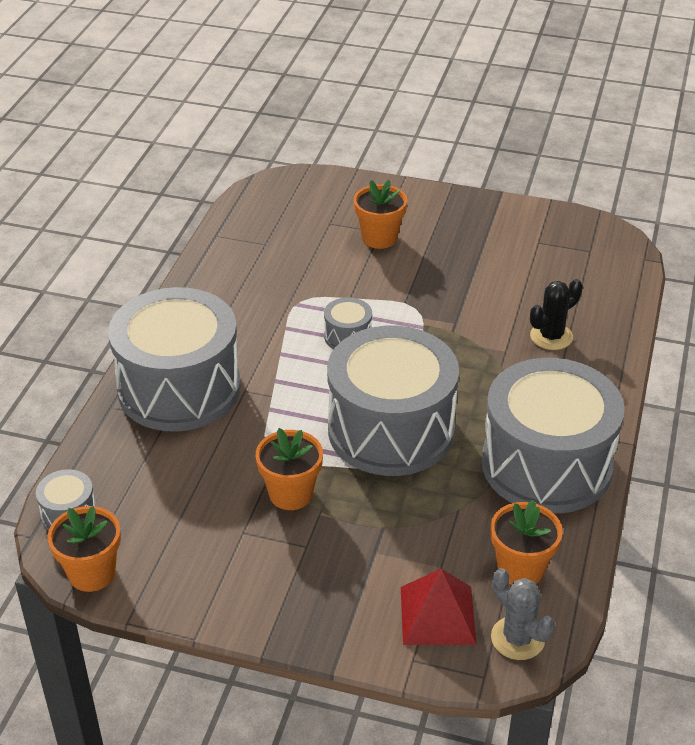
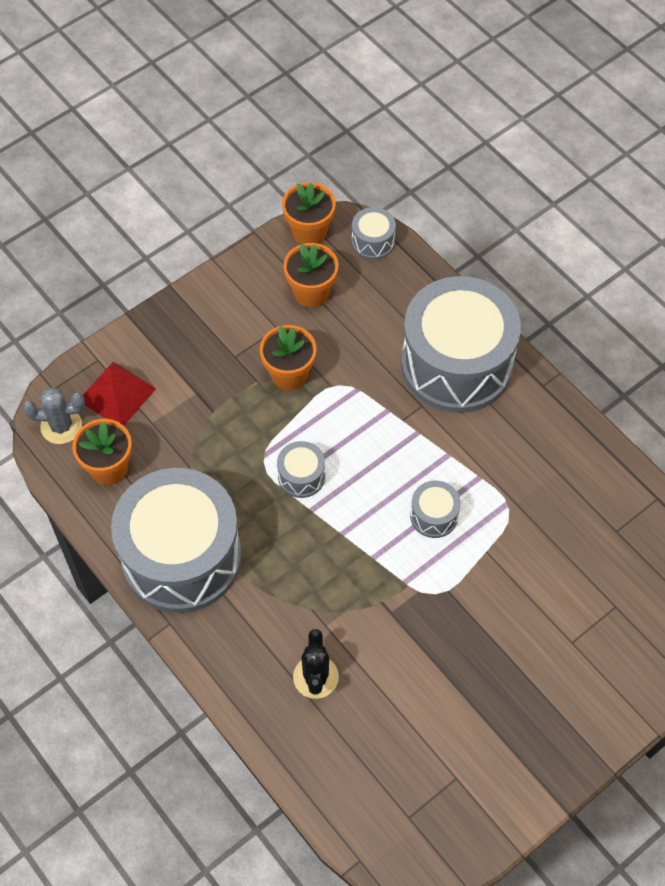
camera: 125 degrees right, 20 degrees up
(379, 238) = (561, 634): orange flower pot -> orange flower pot (311, 292)
(391, 430) = (301, 476): grey drum -> grey drum, size x0.41

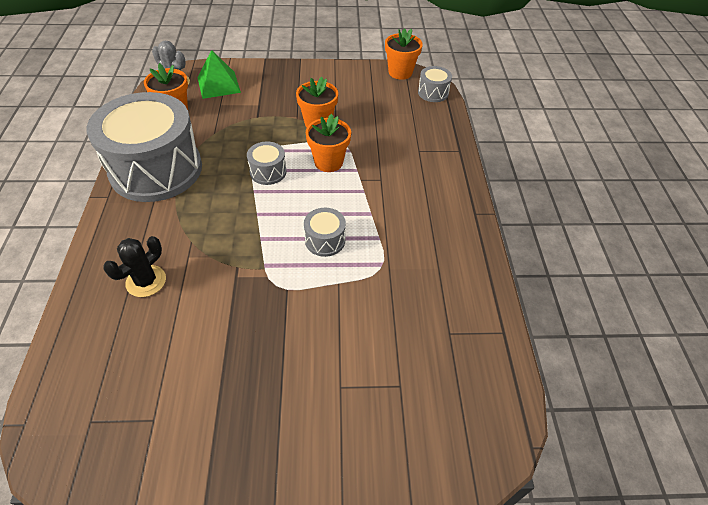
camera: 35 degrees right, 10 degrees down
(117, 394) = (218, 84): red pyramid -> green pyramid
(311, 292) = (372, 96): orange flower pot -> orange flower pot (328, 162)
(456, 364) = (425, 171): grey drum -> none

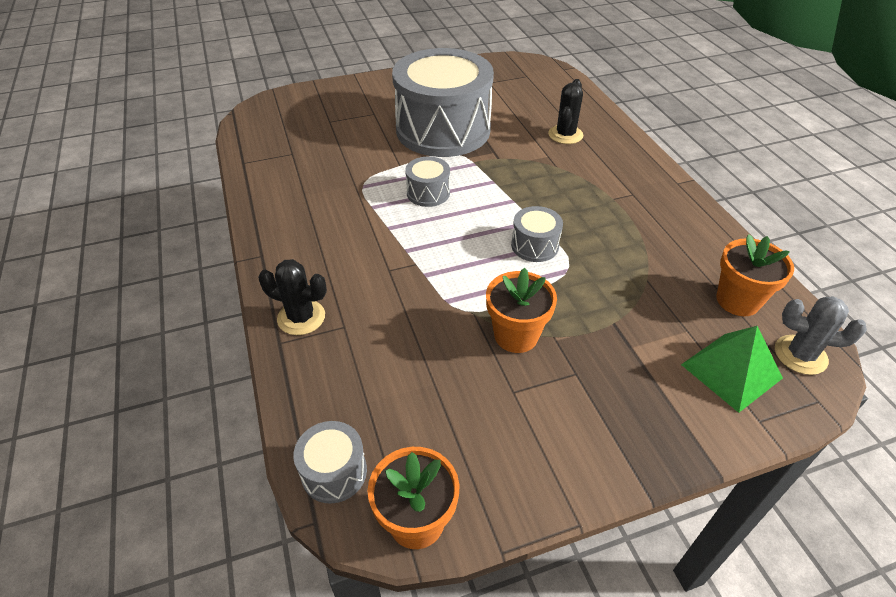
camera: 165 degrees right, 5 degrees down
(156, 169) = (663, 218): grey drum -> grey drum (443, 130)
(328, 162) = (467, 276): orange flower pot -> none
(445, 162) = (301, 317): none -> black cactus

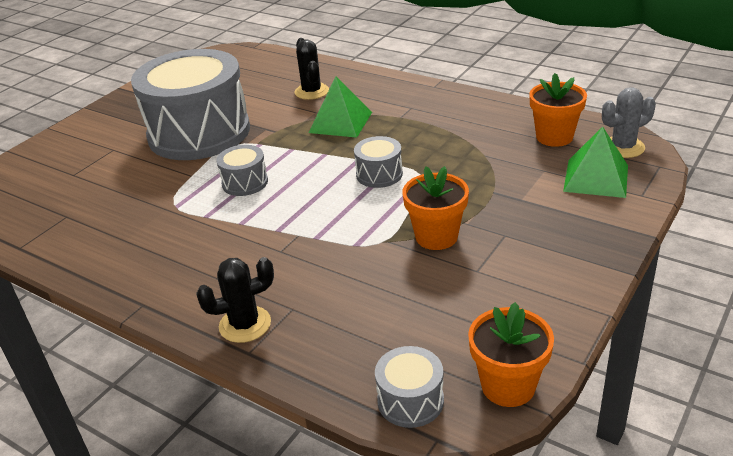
camera: 35 degrees left, 10 degrees down
(557, 177) = (340, 122): none -> green pyramid

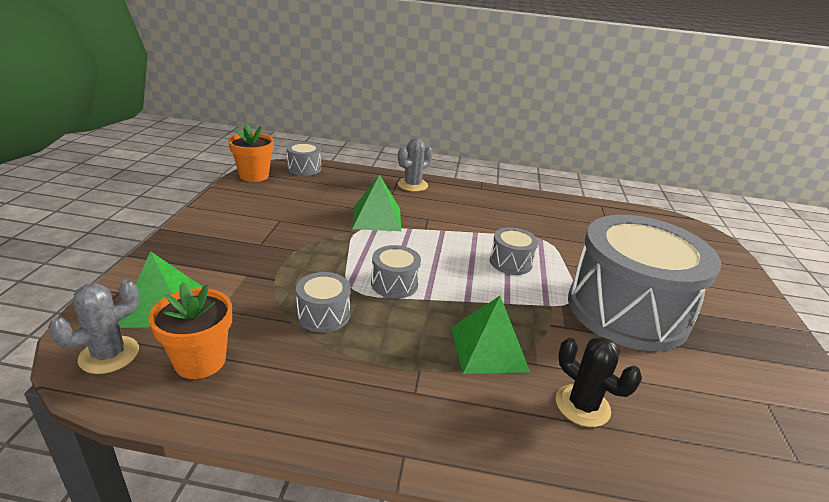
camera: 150 degrees right, 5 degrees down
(245, 324) = (412, 185): black cactus -> grey cactus
(347, 259) = (377, 218): none -> green pyramid
(436, 236) = (316, 237): orange flower pot -> none
(455, 156) = (323, 315): none -> grey drum

